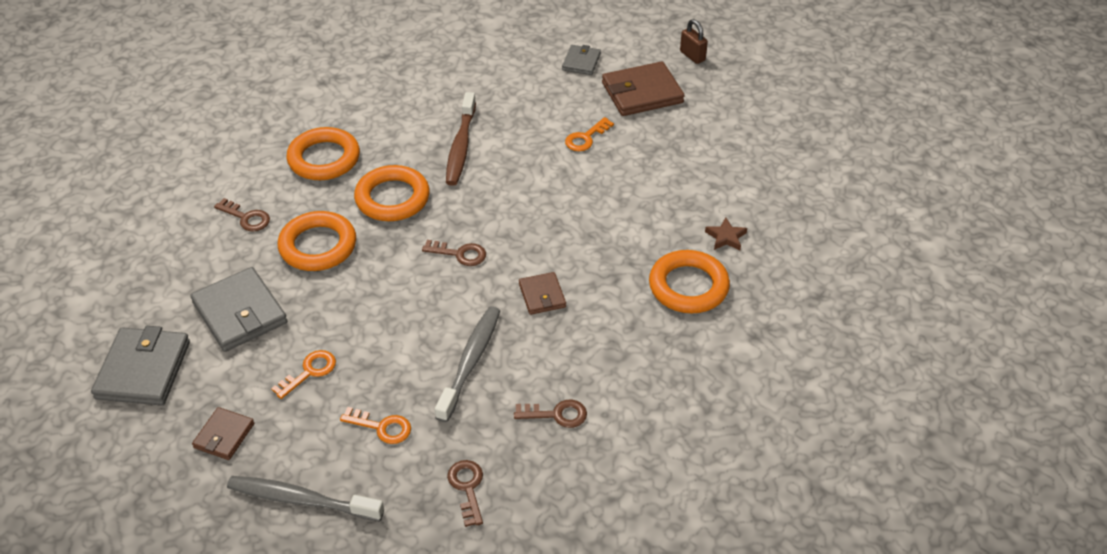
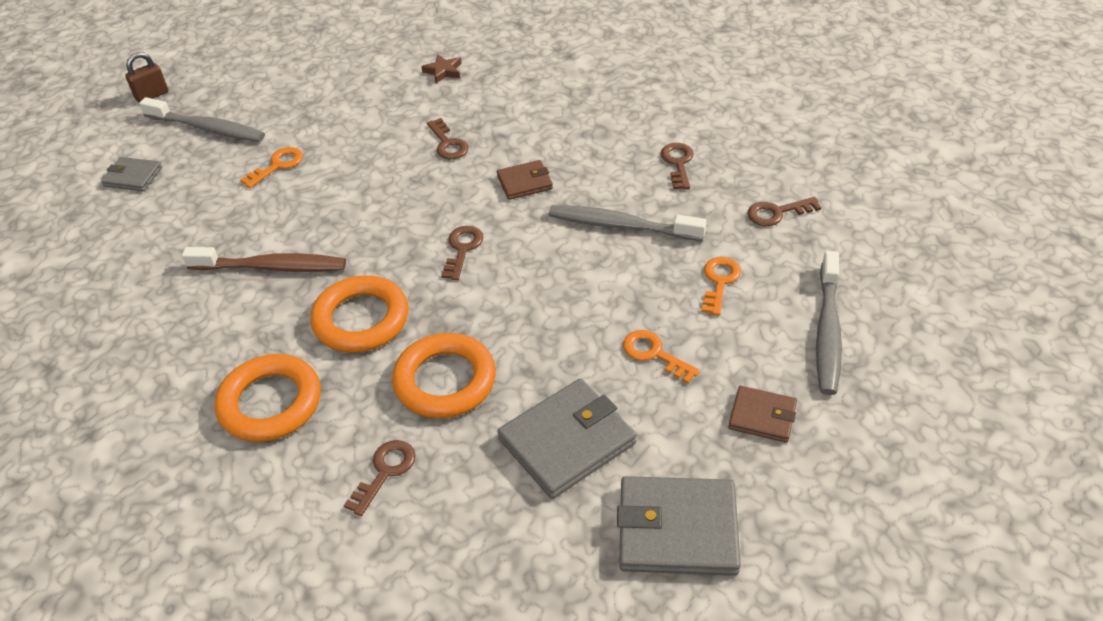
camera: 90 degrees left, 0 degrees up
(586, 138) = (277, 166): orange key -> orange key turned 90 degrees counterclockwise
(606, 242) = (448, 143): none -> brown key
(642, 93) = (207, 128): brown wallet -> grey toothbrush
(688, 286) = (509, 91): orange ring -> none

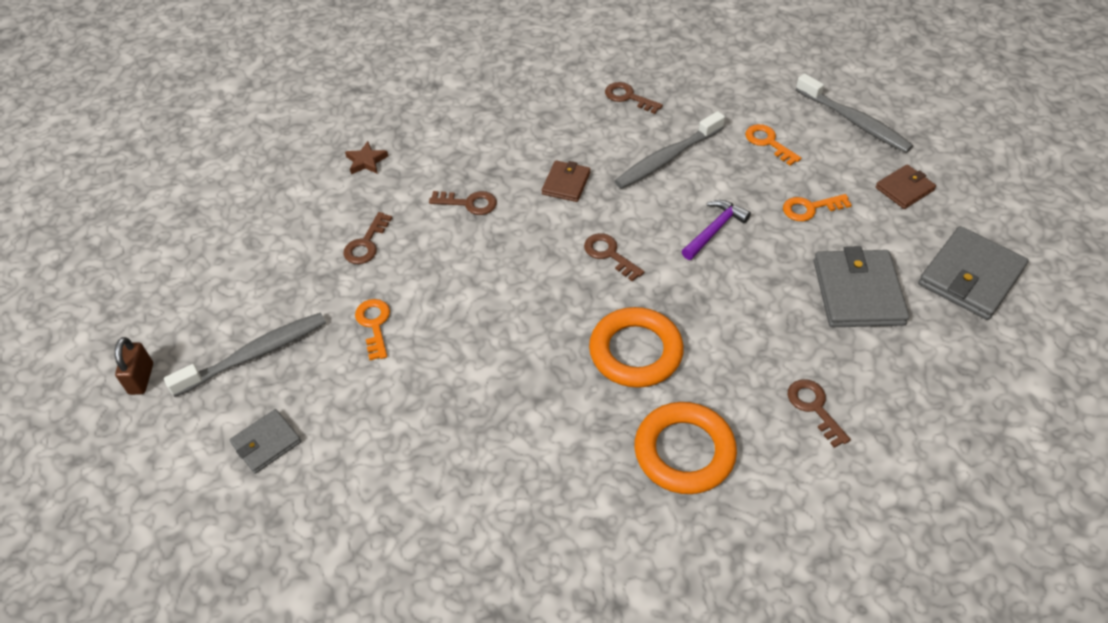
camera: 55 degrees left, 5 degrees up
(271, 267) = (514, 385): brown toothbrush -> none
(445, 381) = (747, 330): orange ring -> none
(557, 300) = (714, 230): none -> purple hammer
(777, 213) = (726, 81): brown key -> brown key (366, 243)

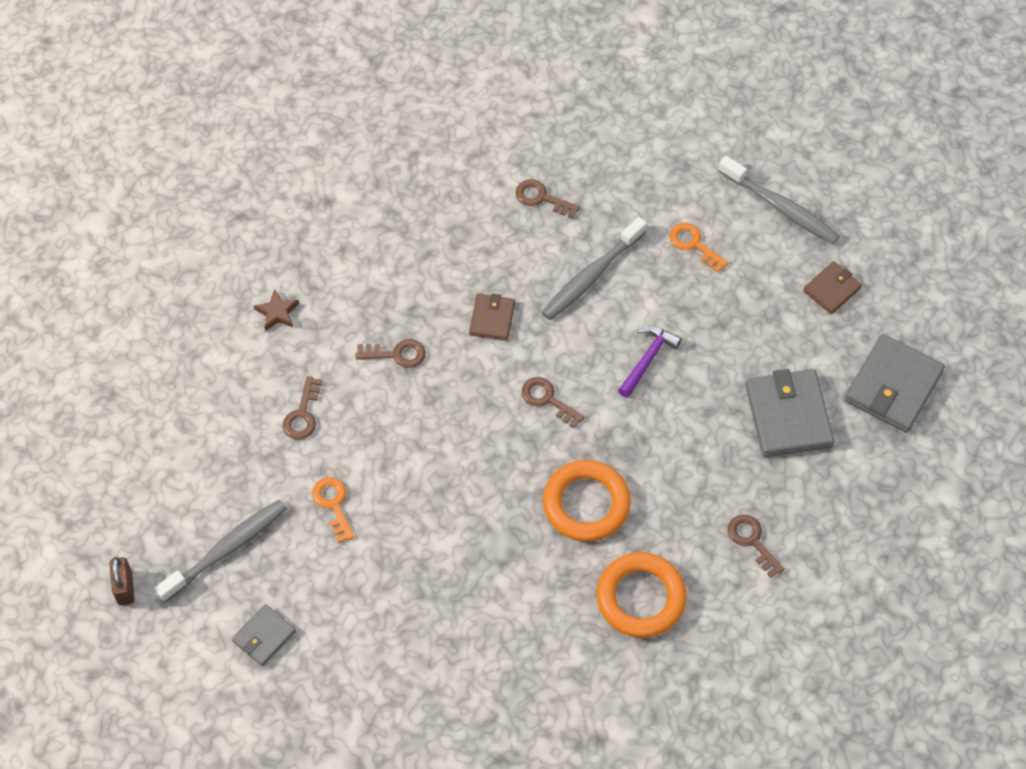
camera: 10 degrees left, 10 degrees up
(810, 208) = (740, 323): orange key -> none

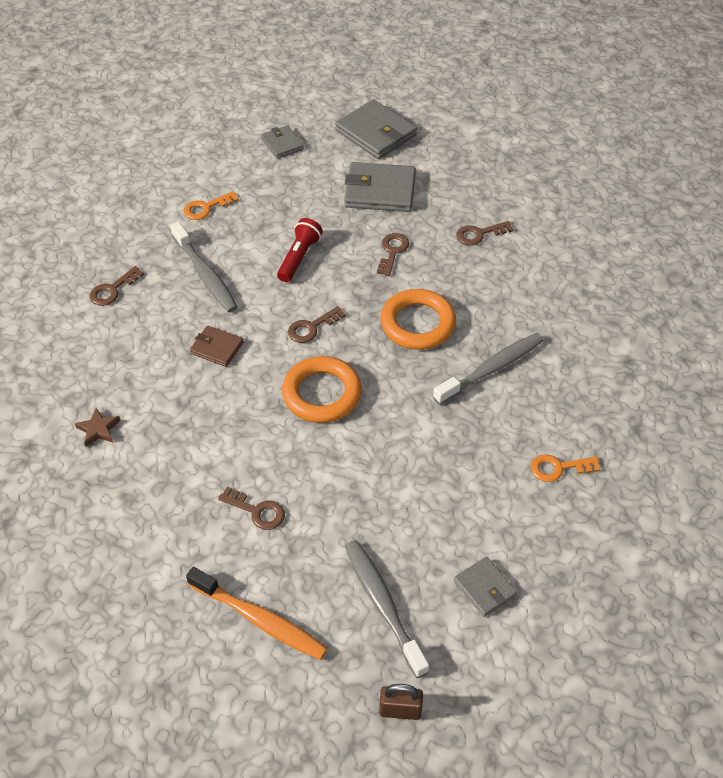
camera: 75 degrees left, 10 degrees down
(189, 450) = (260, 620): none -> orange toothbrush
(277, 312) = (135, 511): brown star -> brown star (98, 429)
(333, 505) = (362, 504): orange key -> orange key (559, 468)
(396, 354) = (223, 424): brown key -> brown key (392, 252)
(641, 598) = (511, 308): orange ring -> orange ring (322, 394)
(647, 359) = (299, 257): purple hammer -> red flashlight
(781, 207) = (198, 153): grey toothbrush -> grey toothbrush (491, 369)
(832, 289) = (282, 144): brown wallet -> grey wallet

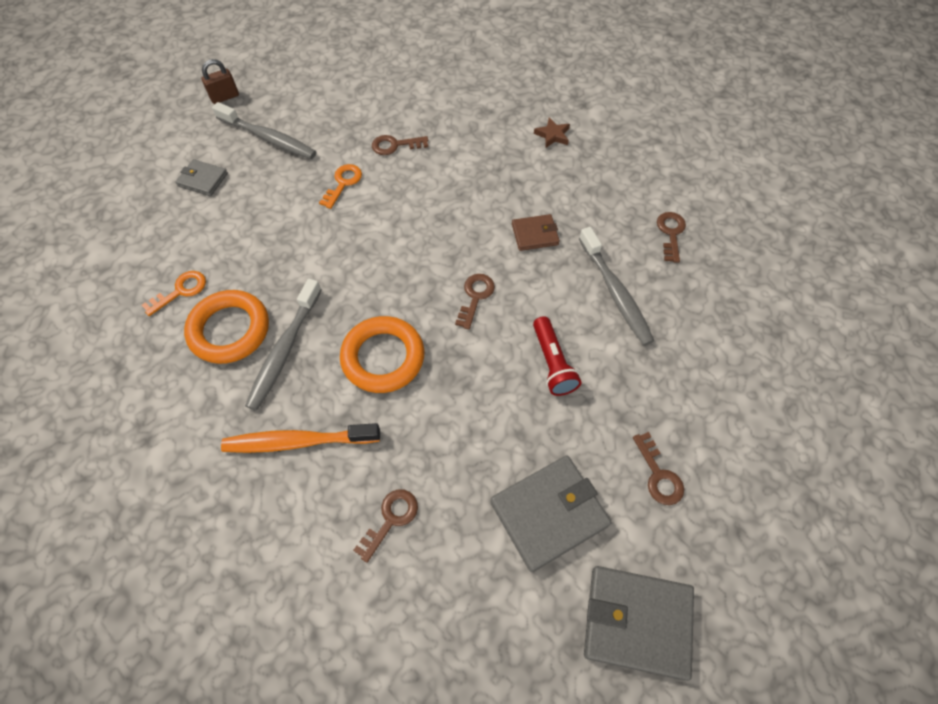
camera: 145 degrees right, 10 degrees up
(205, 274) = (615, 292): grey toothbrush -> grey toothbrush turned 135 degrees counterclockwise
(206, 208) = (696, 366): orange key -> orange key (343, 183)
(260, 620) = (342, 95): orange toothbrush -> orange toothbrush (298, 441)
(282, 144) = (722, 515): grey wallet -> none
(322, 394) = (417, 245): orange ring -> orange ring (229, 330)
(392, 252) = (468, 429): brown key -> brown key (658, 474)

